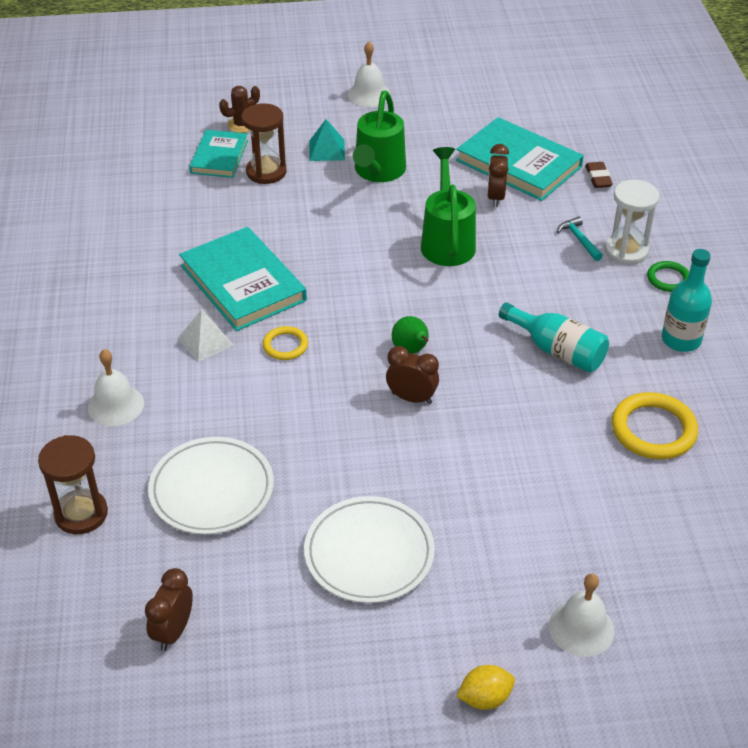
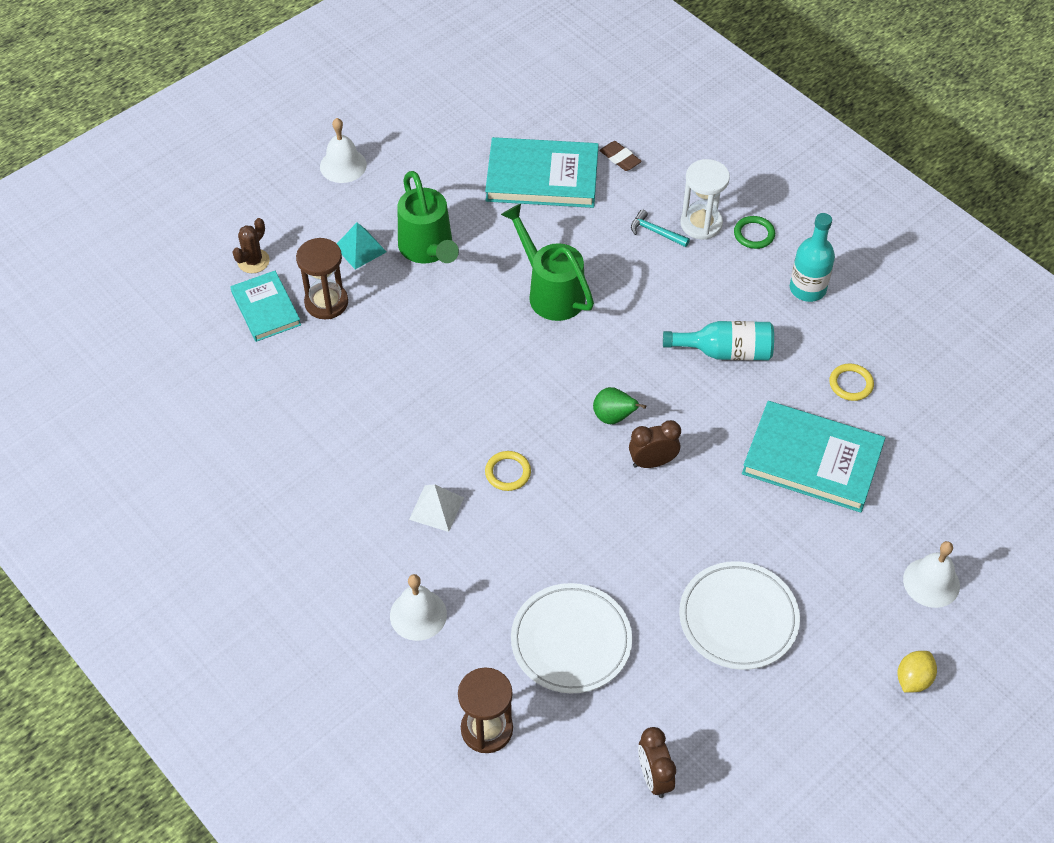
camera: 35 degrees left, 10 degrees up
(243, 283) = (414, 432): turquoise book -> turquoise book (812, 460)
(495, 197) = (553, 224): brown clock -> none
(653, 430) = (851, 384): yellow ring -> yellow ring, size x0.57

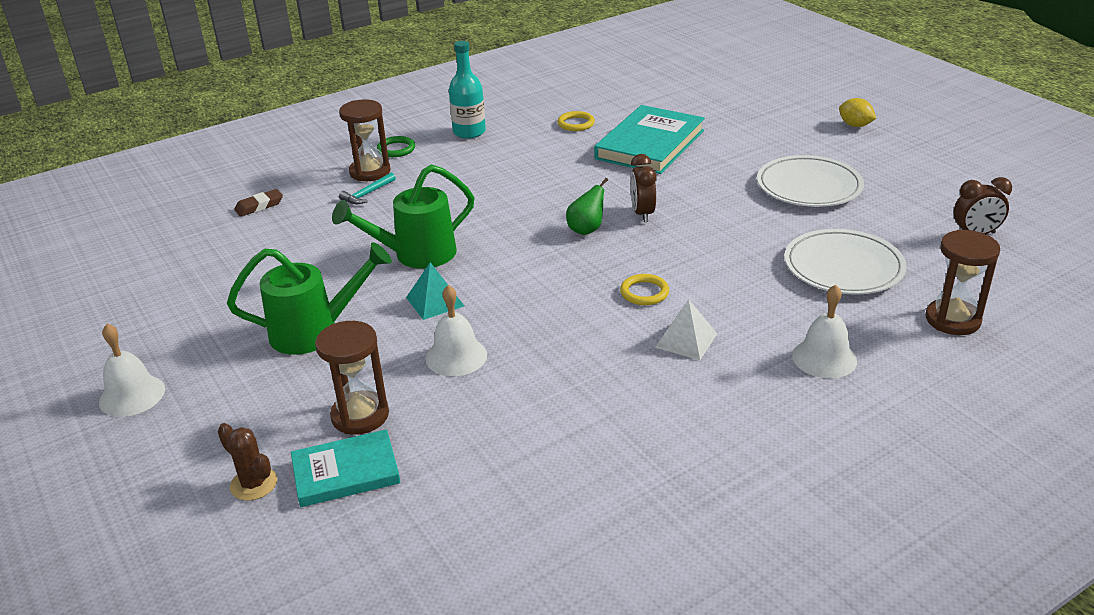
camera: 80 degrees left, 20 degrees down
(360, 249) = (285, 384): turquoise pyramid -> turquoise pyramid (435, 301)
(542, 177) = (254, 251): turquoise book -> none
(701, 224) = (370, 172): white hourglass -> brown hourglass
(725, 352) = (525, 171): turquoise bottle -> none
(931, 582) = (768, 112): white bell -> white bell (456, 356)

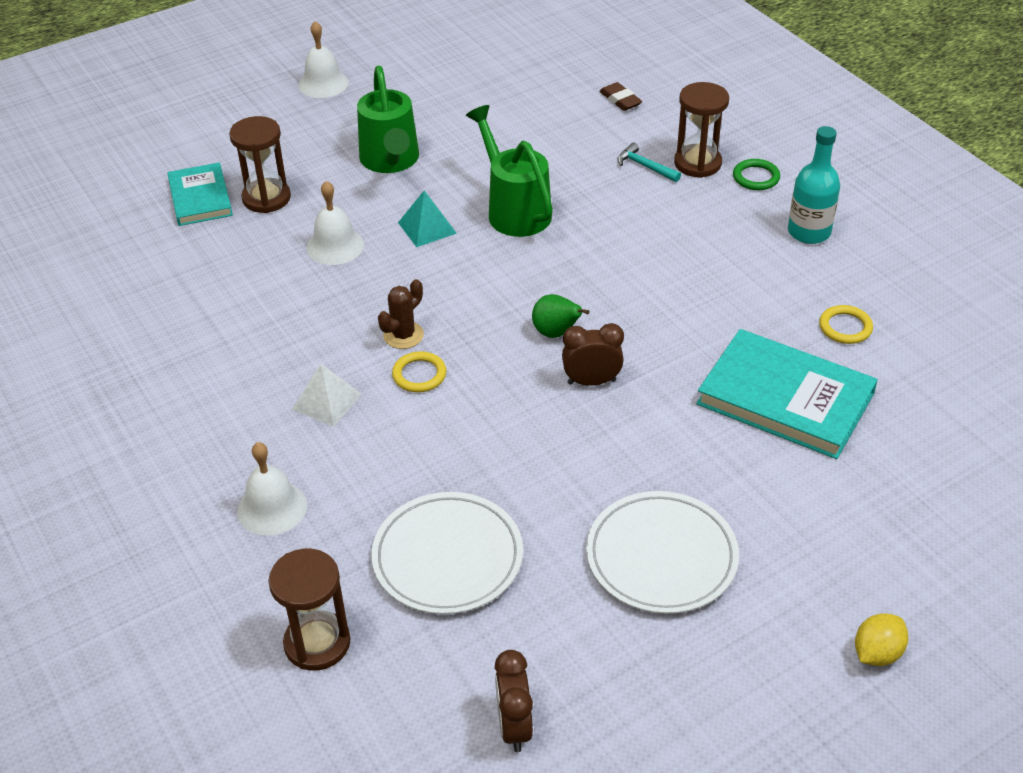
camera: 90 degrees right, 10 degrees up
(253, 484) = (202, 156): brown cactus -> brown cactus (403, 335)

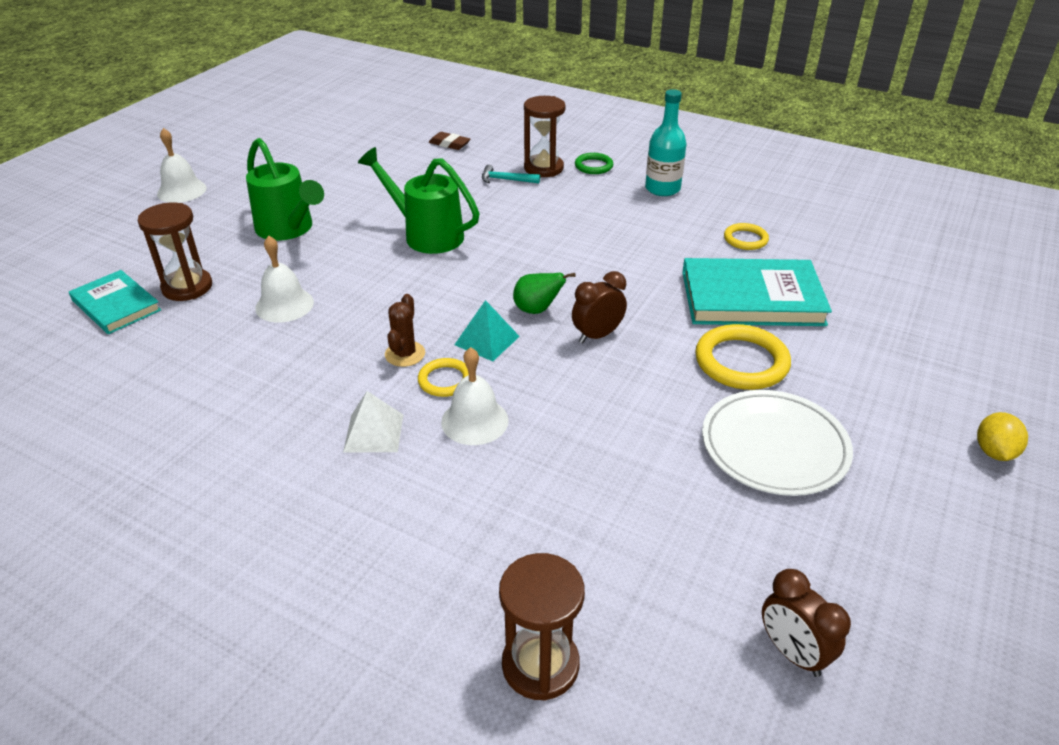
camera: 30 degrees left, 5 degrees down
(272, 508) = (390, 551): white bell -> white bell (474, 421)
(427, 228) = (360, 267): turquoise pyramid -> turquoise pyramid (487, 340)
(447, 557) = (599, 524): white plate -> none
(709, 462) = (741, 362): none -> yellow ring

